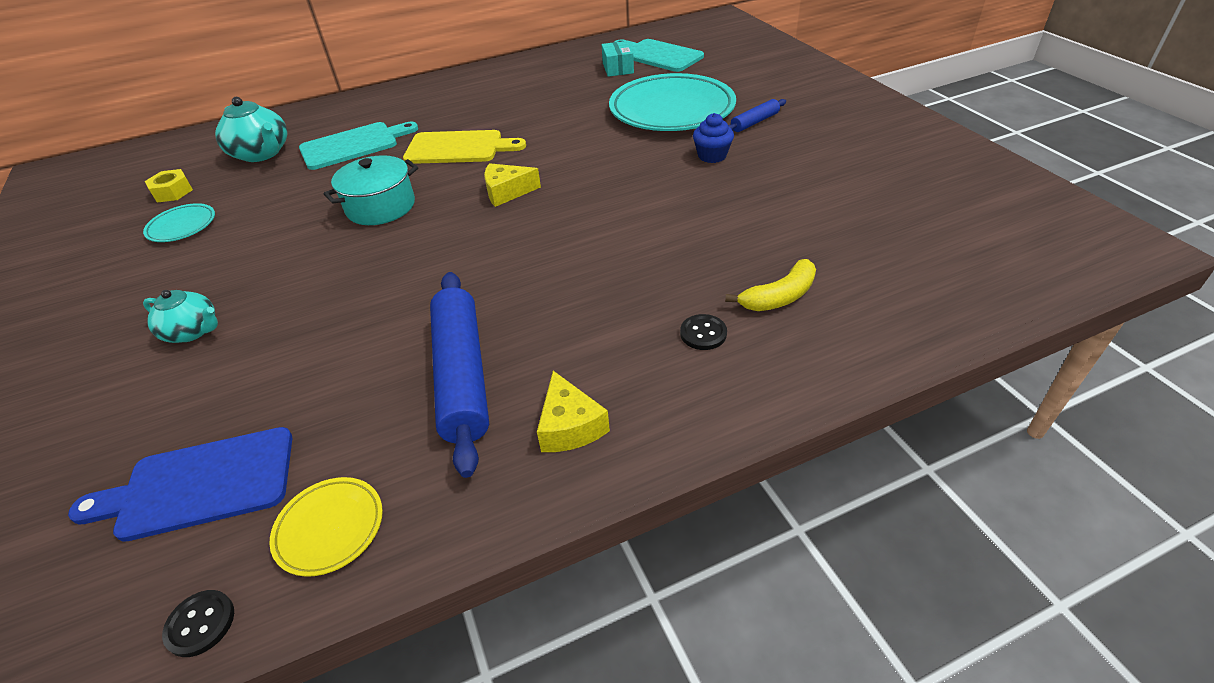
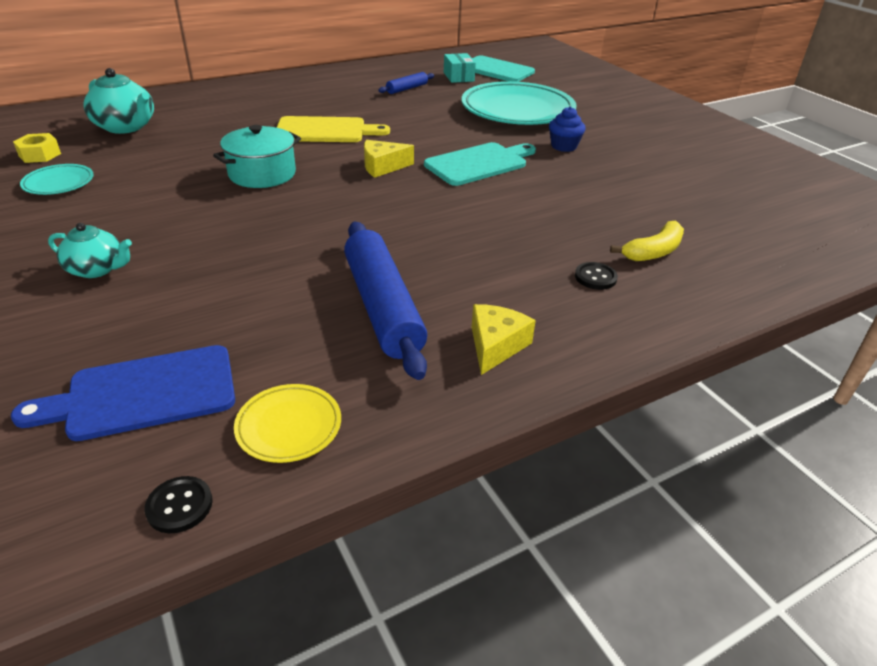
camera: 10 degrees left, 5 degrees down
(353, 145) = (219, 124): turquoise cutting board -> turquoise cutting board (479, 163)
(569, 426) = (496, 346): yellow cheese -> yellow cheese turned 135 degrees counterclockwise
(754, 122) = (594, 123): blue rolling pin -> blue rolling pin (407, 89)

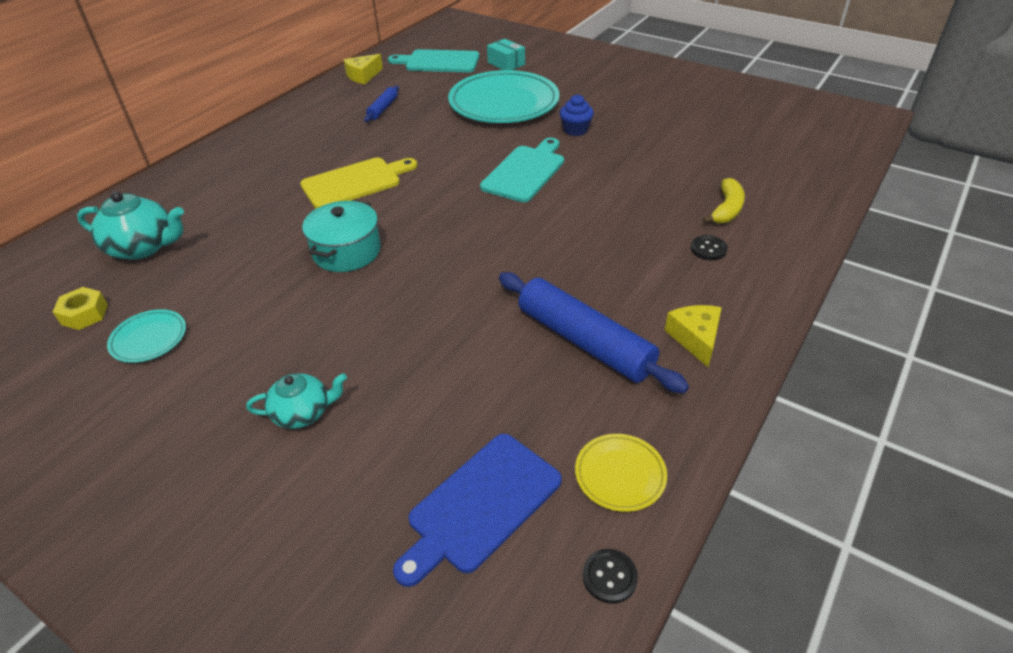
camera: 25 degrees left, 5 degrees up
(382, 166) = (447, 204): yellow cheese -> yellow cheese (363, 76)
(458, 77) = (417, 80): turquoise box -> turquoise box (506, 64)

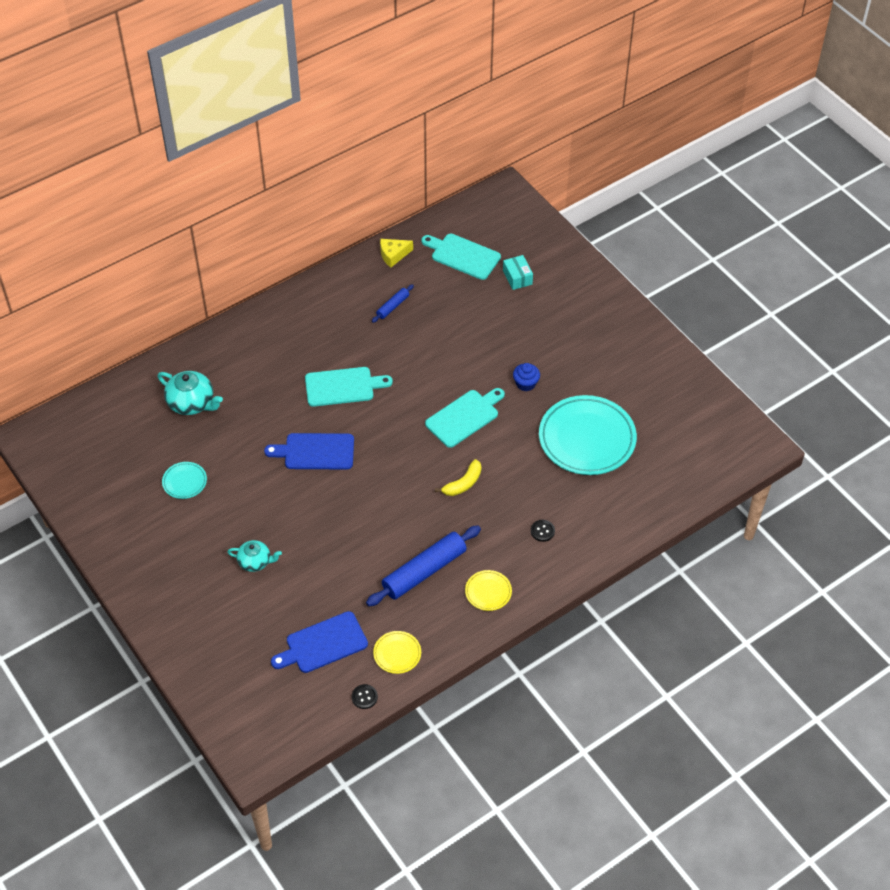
camera: 20 degrees right, 10 degrees up
(84, 314) = (151, 449): yellow nut -> none
(346, 251) = (315, 452): turquoise pot -> blue cutting board
(355, 182) = (343, 386): yellow cutting board -> turquoise cutting board
(504, 103) = (488, 332): turquoise plate -> turquoise plate (587, 439)
(584, 341) = (424, 571): blue rolling pin -> blue rolling pin turned 75 degrees clockwise
(695, 338) = (488, 592): yellow cheese -> yellow plate
(726, 209) = (579, 502): yellow banana -> yellow banana (463, 483)

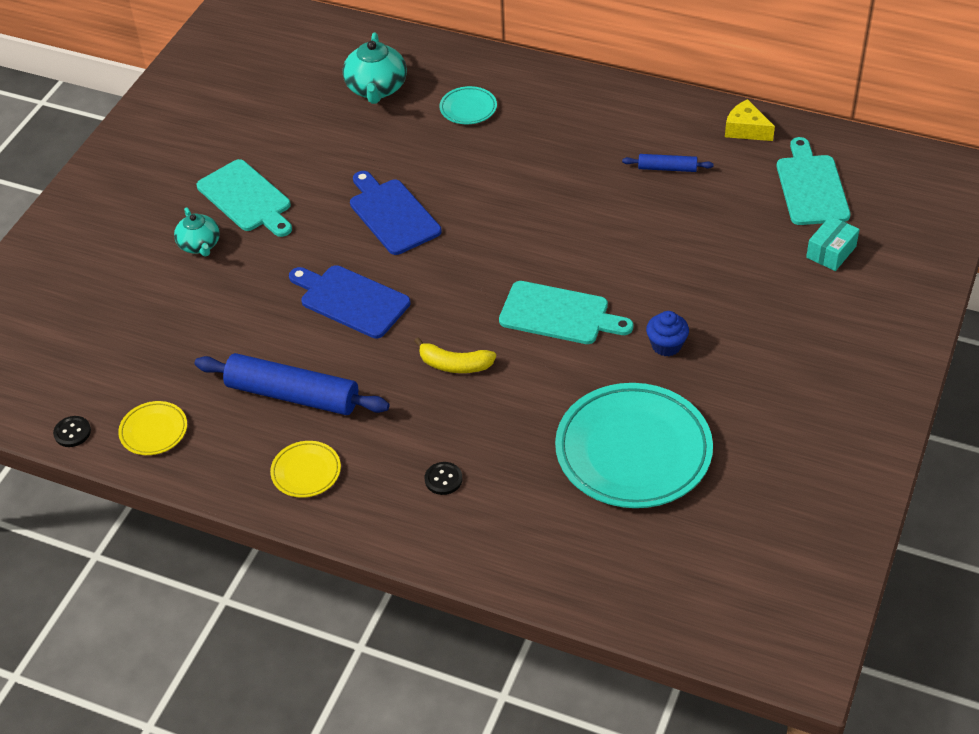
camera: 60 degrees right, 5 degrees down
(184, 482) = (266, 138): turquoise plate -> turquoise plate (468, 108)
(323, 644) = (124, 358): blue cutting board -> blue cutting board (351, 300)
(343, 386) = (507, 188): turquoise cutting board -> turquoise cutting board (247, 198)

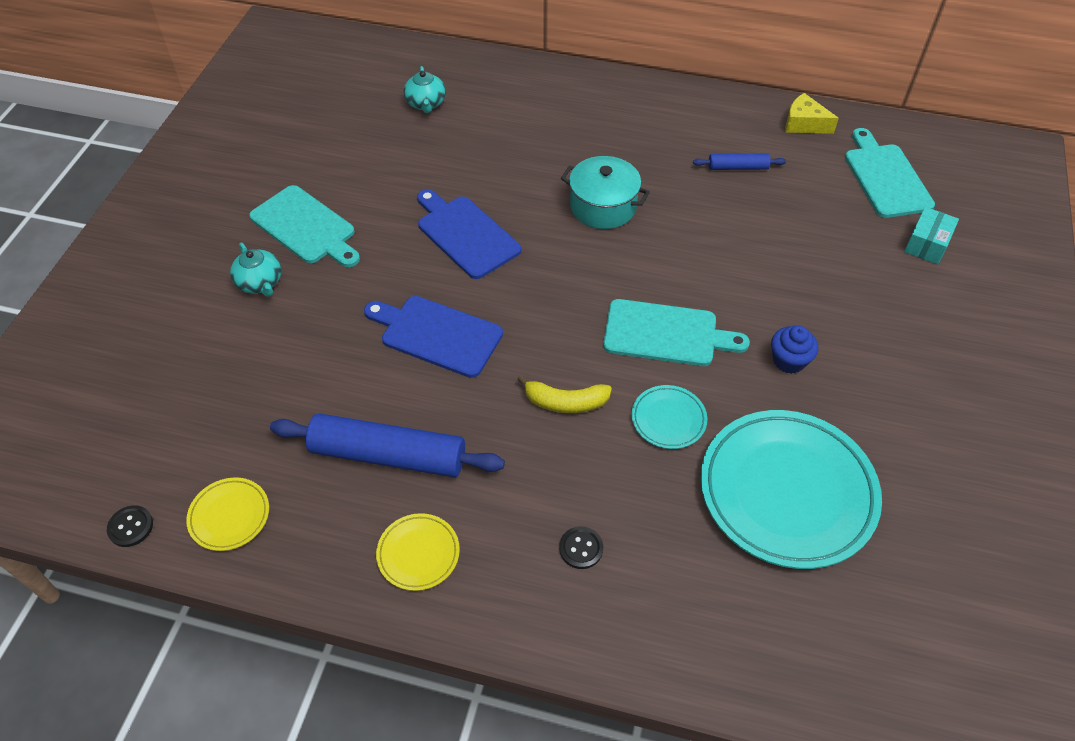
camera: 10 degrees left, 5 degrees up
(376, 89) = (426, 104): turquoise teapot -> turquoise teapot, size x0.65
(468, 108) = (523, 118): turquoise plate -> turquoise plate (668, 419)
(527, 197) = (603, 206): none -> turquoise pot

